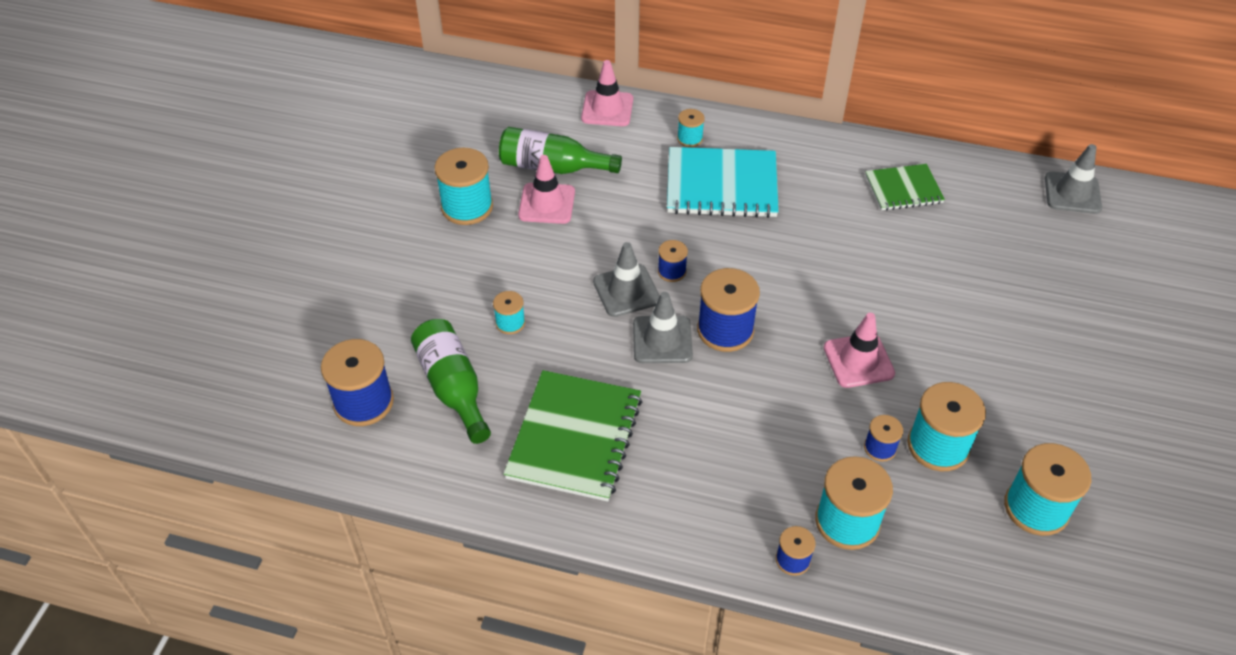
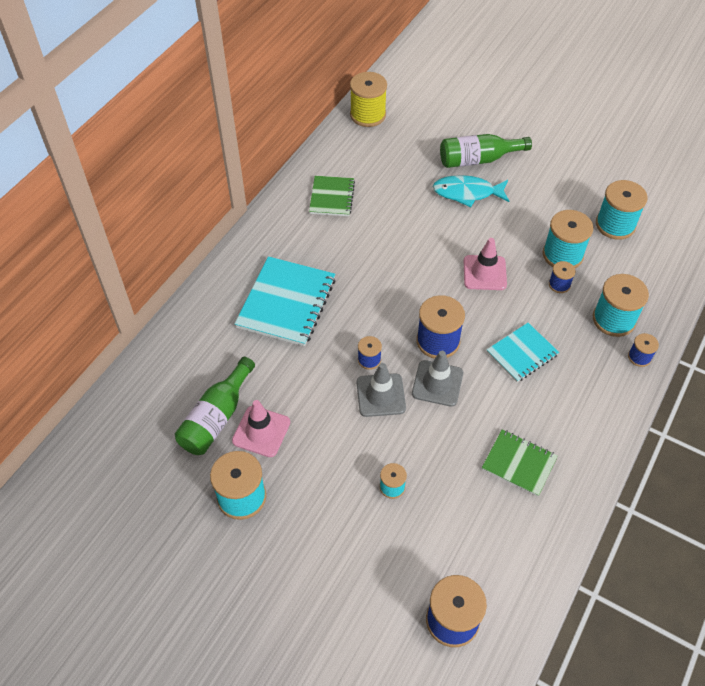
camera: 75 degrees left, 5 degrees up
(453, 387) = (451, 544): green bottle -> green bottle (478, 159)
(574, 437) = (519, 463): green notebook -> green notebook, size x0.60
(607, 109) = (158, 359): pink traffic cone -> none
(690, 139) = (223, 309): turquoise spool -> none
(742, 419) = (522, 353): none -> turquoise notebook
(993, 320) = (467, 193): none -> turquoise fish
(1072, 193) = (368, 115): grey traffic cone -> yellow spool

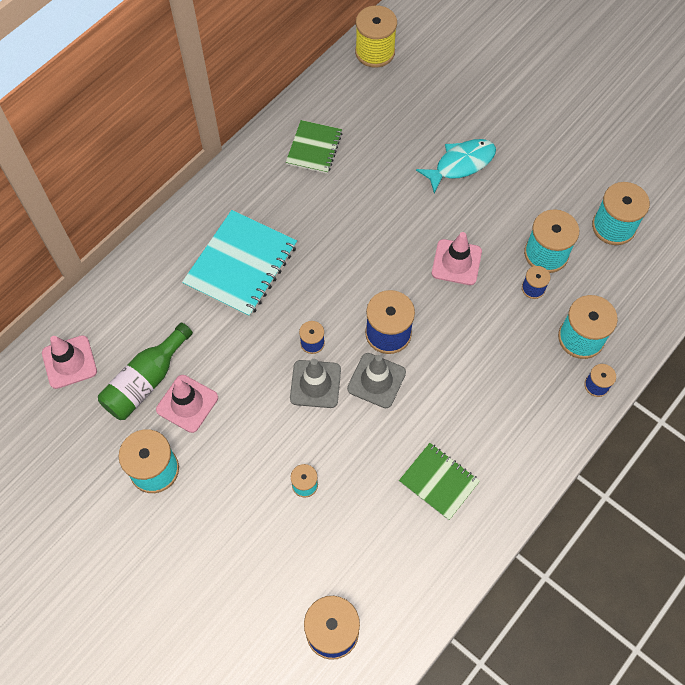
camera: 10 degrees right, 10 degrees up
(137, 412) = (69, 362): none -> pink traffic cone
(467, 193) = (461, 164): turquoise fish -> turquoise fish turned 135 degrees clockwise
(478, 159) = (483, 125): green bottle -> none
(522, 353) = (473, 361): turquoise notebook -> none

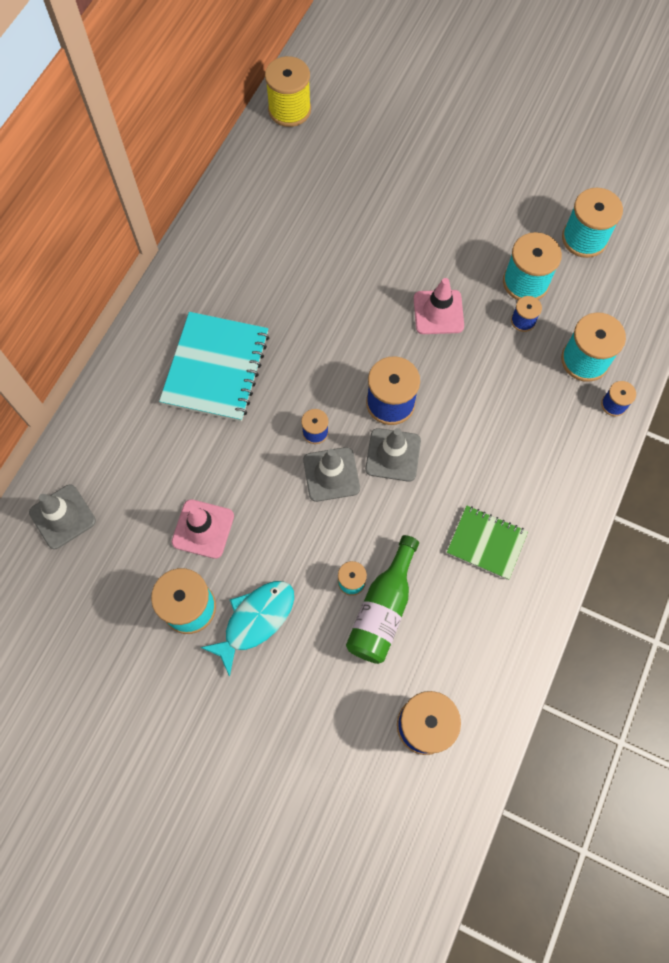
camera: 15 degrees left, 5 degrees up
(69, 362) = (62, 517): pink traffic cone -> grey traffic cone
(146, 381) = (152, 516): green bottle -> green bottle (383, 609)
(314, 148) = (256, 226): green notebook -> none
(461, 164) = (413, 209): turquoise fish -> turquoise fish (255, 620)

